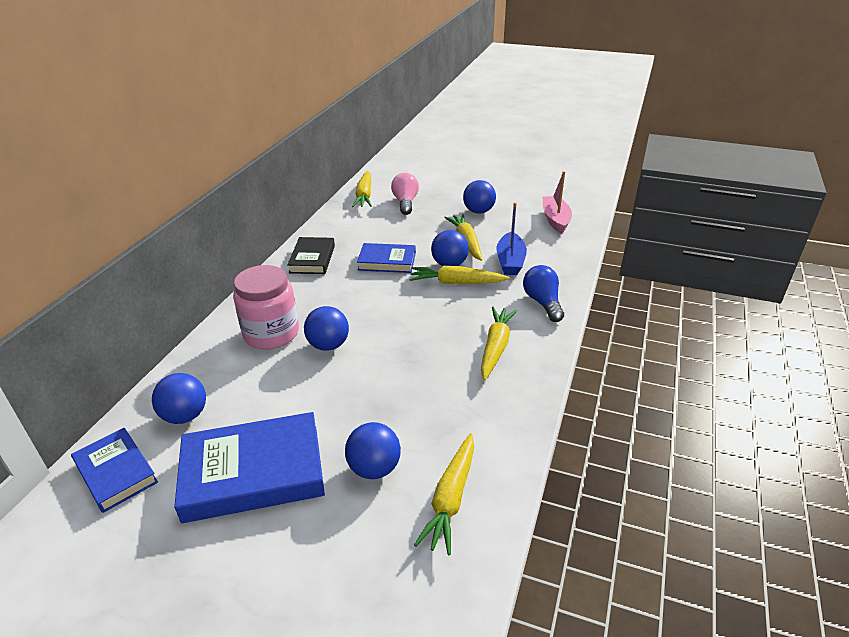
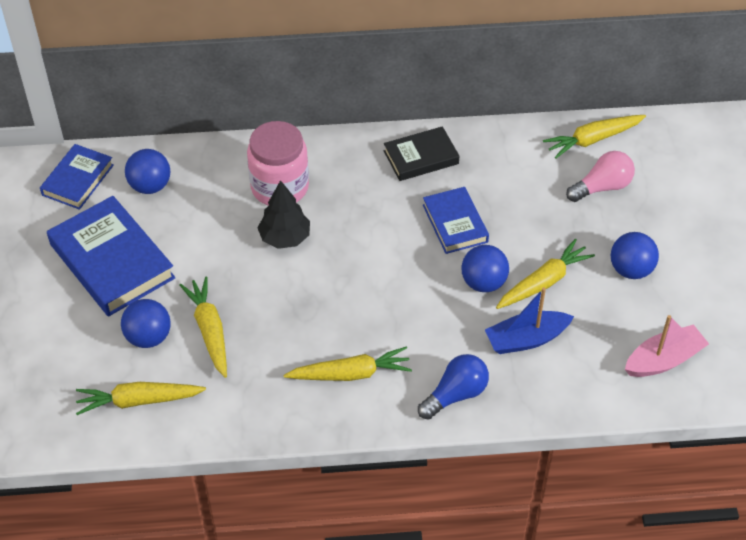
camera: 65 degrees right, 15 degrees up
(328, 345) = (285, 238): blue ball -> black tree
(456, 282) = (449, 301): yellow carrot -> yellow carrot (209, 330)

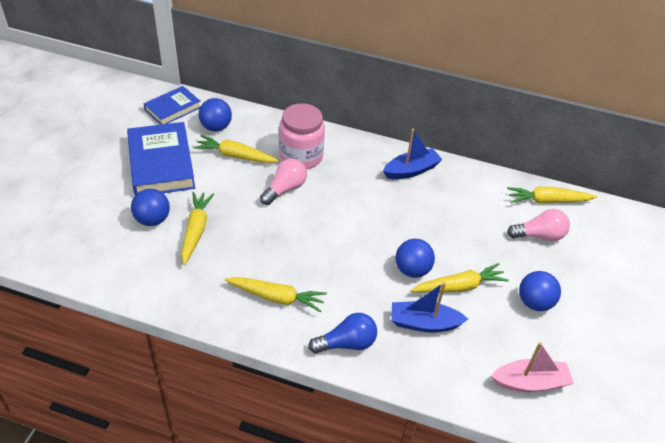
camera: 20 degrees right, 5 degrees down
(138, 401) = (118, 259): yellow carrot -> yellow carrot (235, 156)
(285, 238) = (285, 189): black tree -> pink light bulb
(421, 157) = (411, 170): black book -> blue boat
(455, 223) = (412, 222): blue book -> none

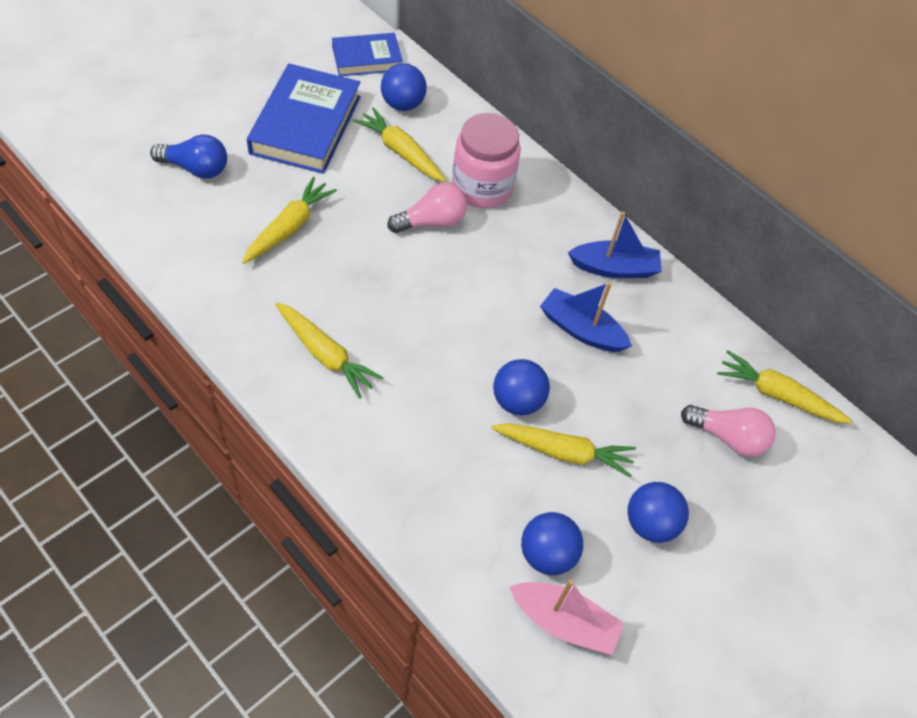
camera: 25 degrees right, 10 degrees up
(152, 220) = (249, 191): blue ball -> blue ball (547, 554)
(346, 343) = (368, 452): blue light bulb -> blue light bulb (196, 168)
(424, 323) = (482, 476): blue boat -> blue boat (581, 329)

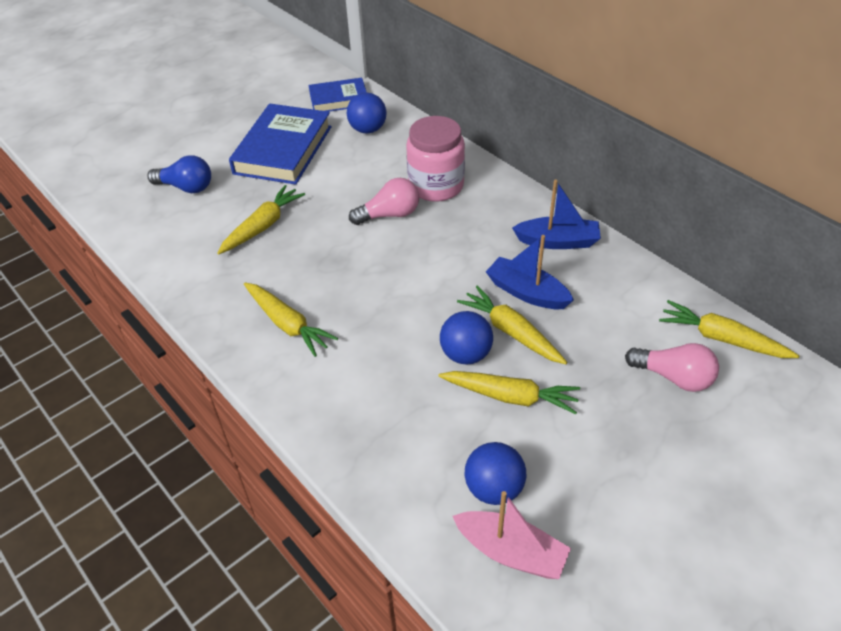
camera: 10 degrees right, 10 degrees down
(400, 152) = (364, 164): yellow carrot -> yellow carrot (511, 332)
(650, 523) = (598, 457): blue ball -> none

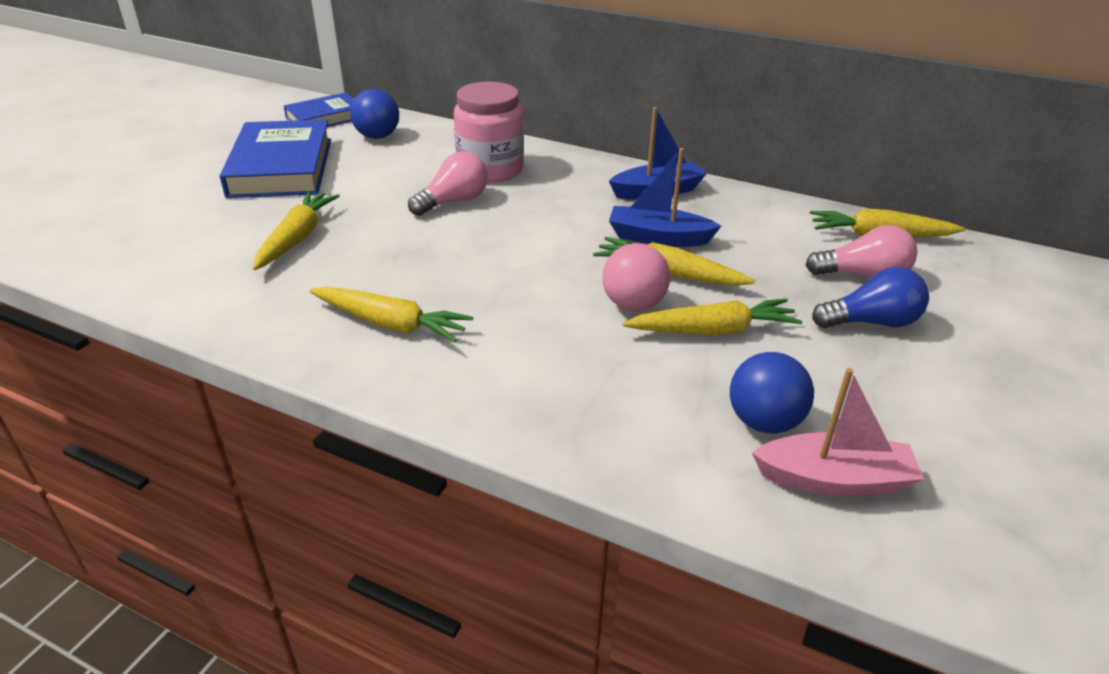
camera: 25 degrees left, 10 degrees down
(186, 187) = (165, 220): blue light bulb -> blue light bulb (871, 322)
(466, 354) = (633, 304): blue ball -> pink ball

